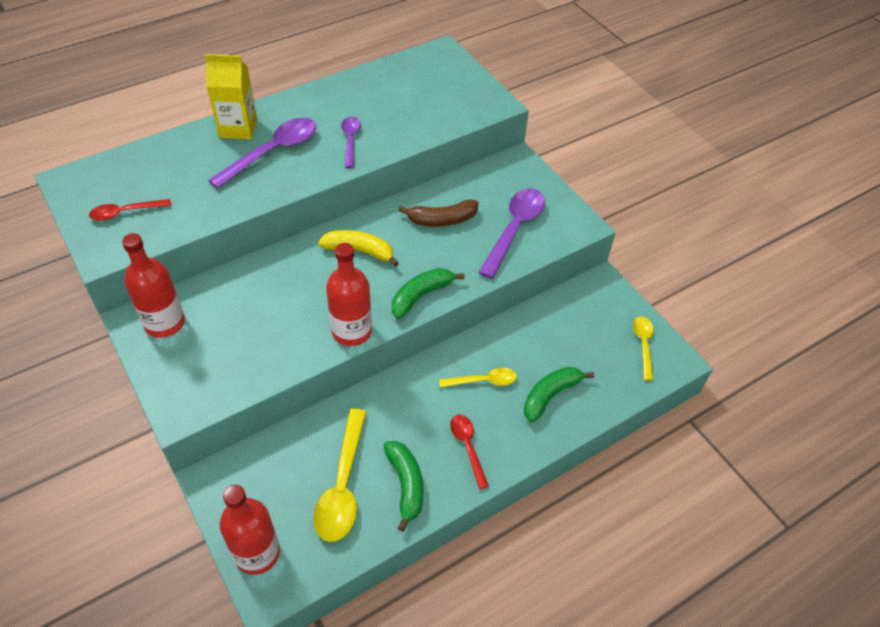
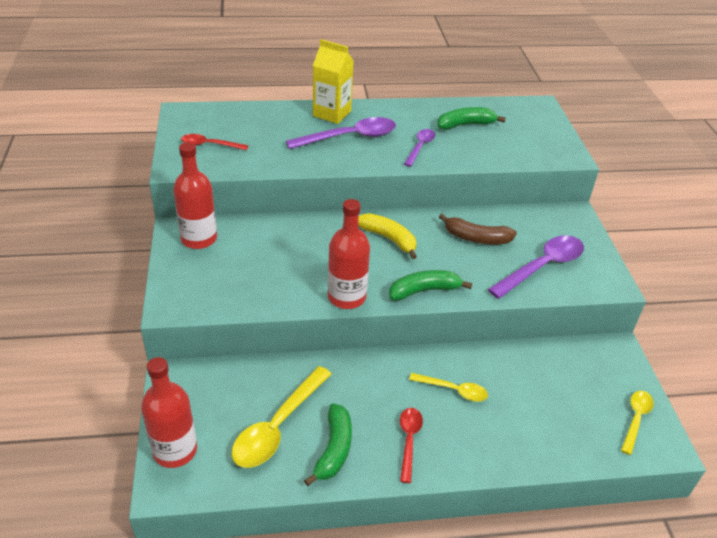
camera: 25 degrees right, 10 degrees down
(550, 395) = (514, 427): green banana -> green banana (465, 125)

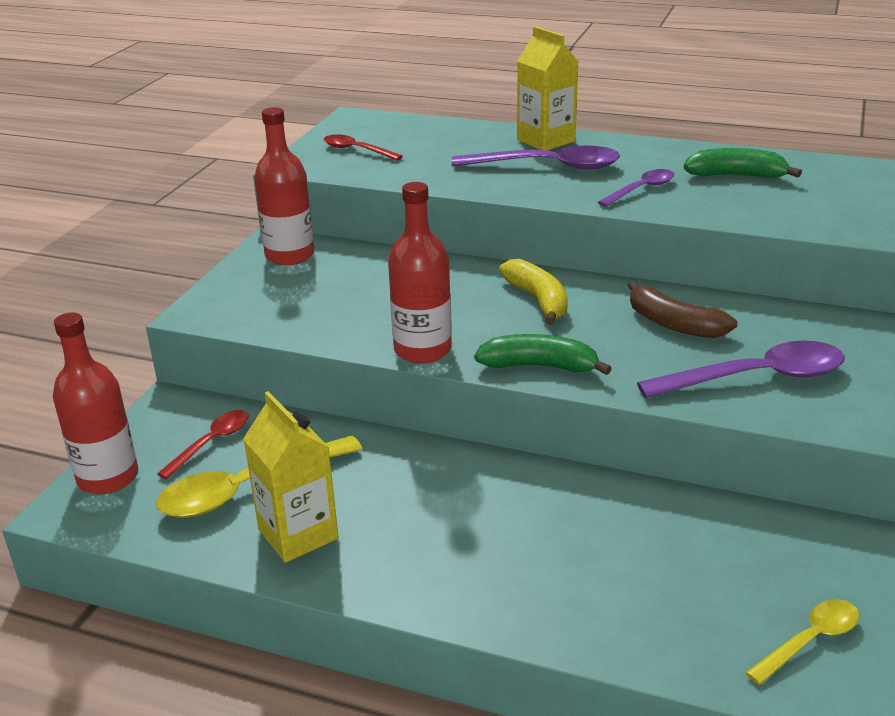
camera: 30 degrees right, 10 degrees down
(334, 449) = (298, 534): green banana -> yellow carton
(409, 440) = (408, 555): red spoon -> red spoon (211, 443)
(453, 390) = (523, 516): yellow spoon -> none

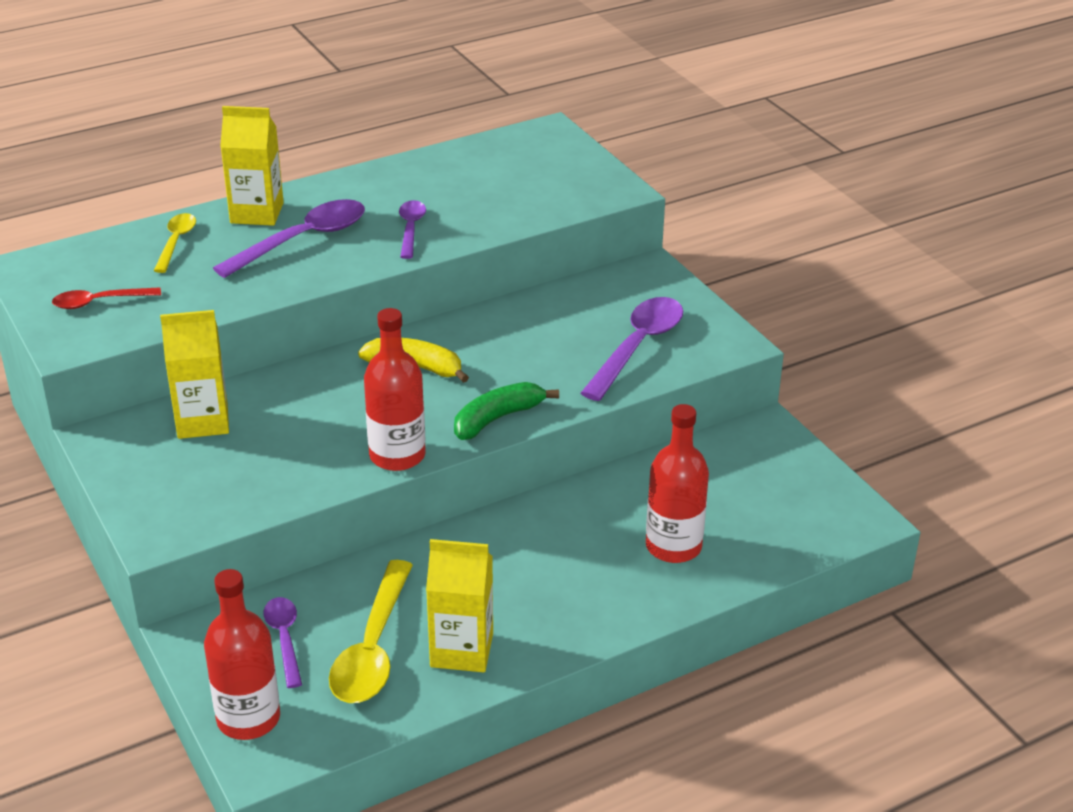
camera: 50 degrees left, 5 degrees up
(211, 443) = (284, 639): red spoon -> purple spoon
(289, 255) = (141, 440): red bottle -> red bottle (673, 546)
(342, 263) = (203, 421): none -> yellow carton
(674, 324) = (535, 334): brown banana -> none
(736, 176) = (458, 182): green banana -> none
(810, 640) = (820, 501): yellow spoon -> yellow spoon (176, 242)

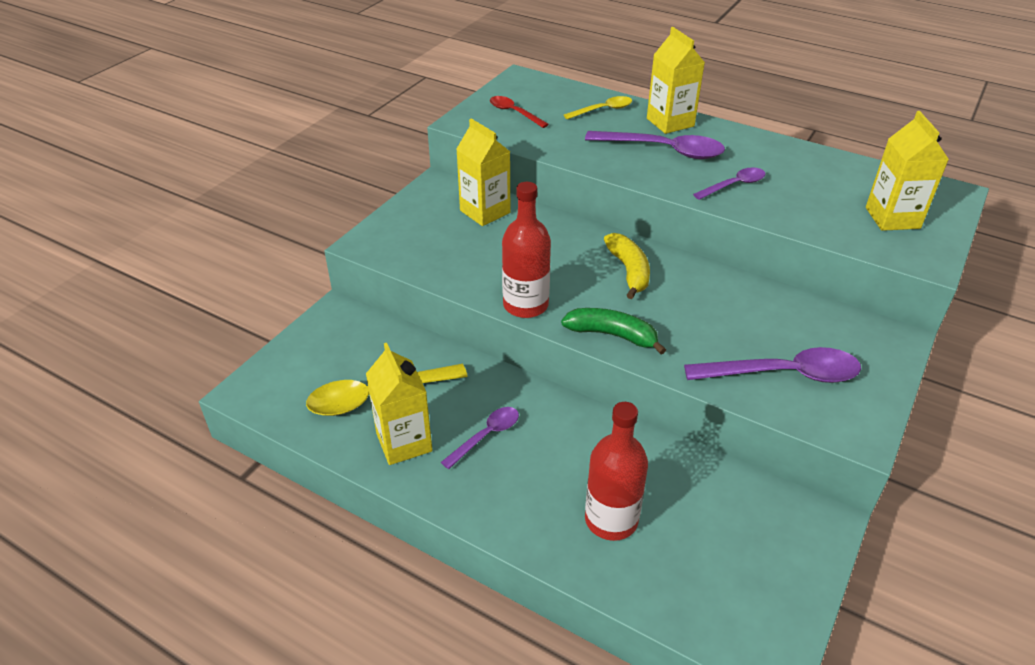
camera: 60 degrees right, 5 degrees up
(248, 718) = (279, 369): red bottle -> none
(284, 639) = (359, 351): purple spoon -> purple spoon (486, 436)
(550, 176) = (892, 218): none -> yellow carton

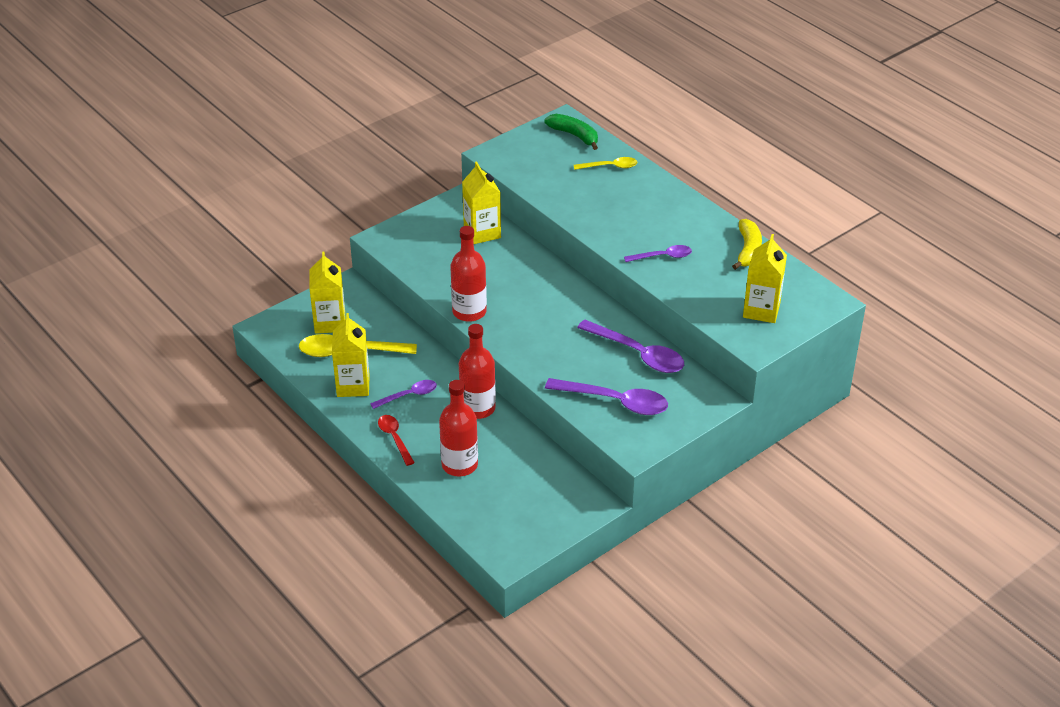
camera: 20 degrees right, 0 degrees up
(514, 113) = (536, 154): red spoon -> red spoon (394, 438)
(585, 428) = (478, 408): none -> red bottle
(612, 335) = (516, 347): green banana -> green banana (574, 135)
(629, 271) = (560, 305): yellow banana -> yellow banana (748, 250)
(663, 150) = (631, 214): purple spoon -> purple spoon (638, 354)
(670, 122) = (656, 190): yellow carton -> yellow carton (330, 323)

